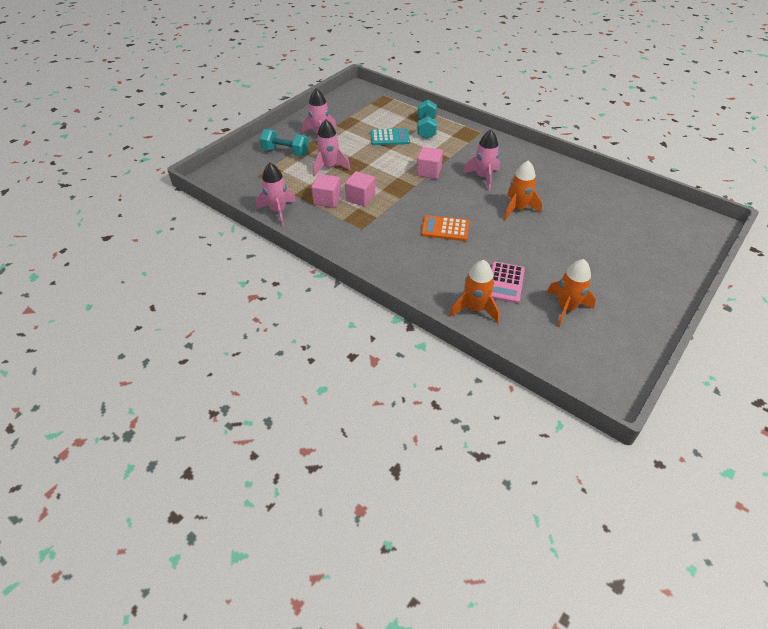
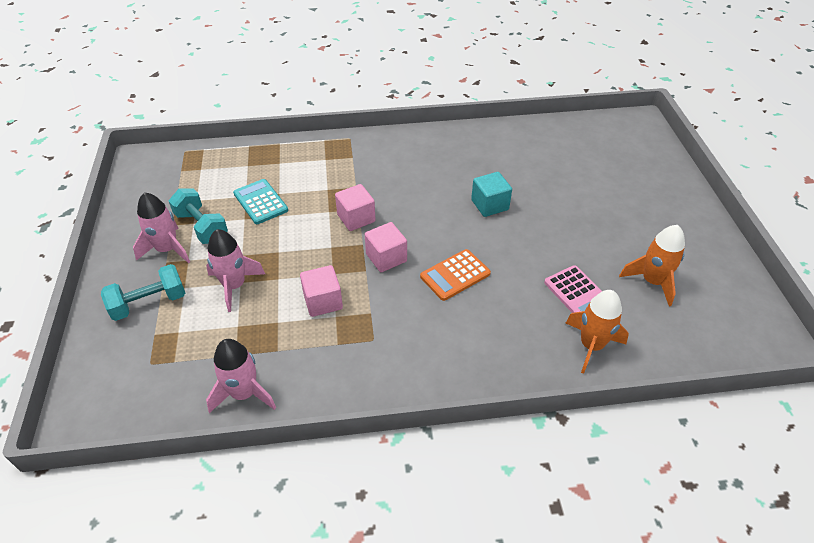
camera: 45 degrees left, 0 degrees up
(327, 200) = (287, 332): pink cube -> pink cube (386, 258)
(389, 138) = (260, 202): turquoise calculator -> turquoise calculator turned 75 degrees counterclockwise
(426, 128) = (288, 166): turquoise dumbbell -> turquoise dumbbell (202, 227)
(483, 177) = (417, 190): pink rocket -> none
(517, 209) = (489, 205): orange rocket -> turquoise cube

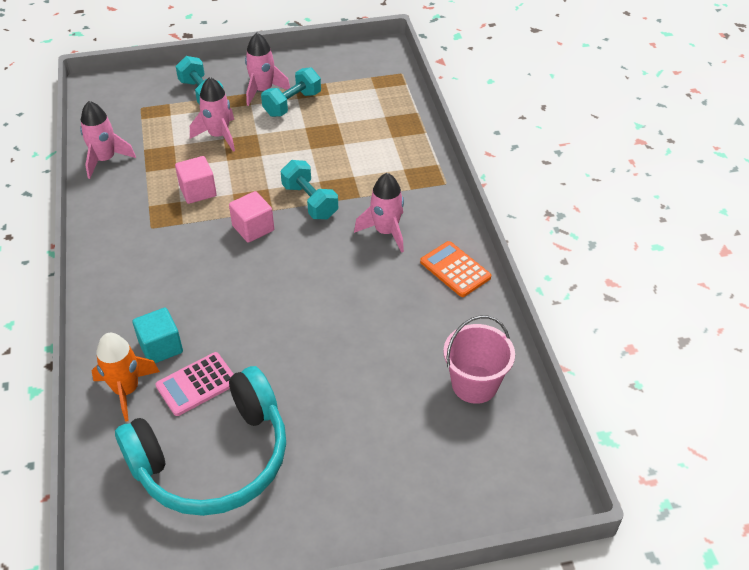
camera: 85 degrees right, 0 degrees up
(260, 202) = (329, 134): turquoise calculator -> none
(356, 218) = (310, 201): pink cube -> turquoise dumbbell
(403, 174) = (386, 232): none -> pink rocket
(455, 275) = (228, 281): orange calculator -> orange calculator (455, 269)
(489, 205) = (339, 308): turquoise cube -> turquoise cube (161, 347)
(560, 143) = (474, 384): none -> pink bucket
(652, 281) = (214, 459): orange rocket -> turquoise headphones

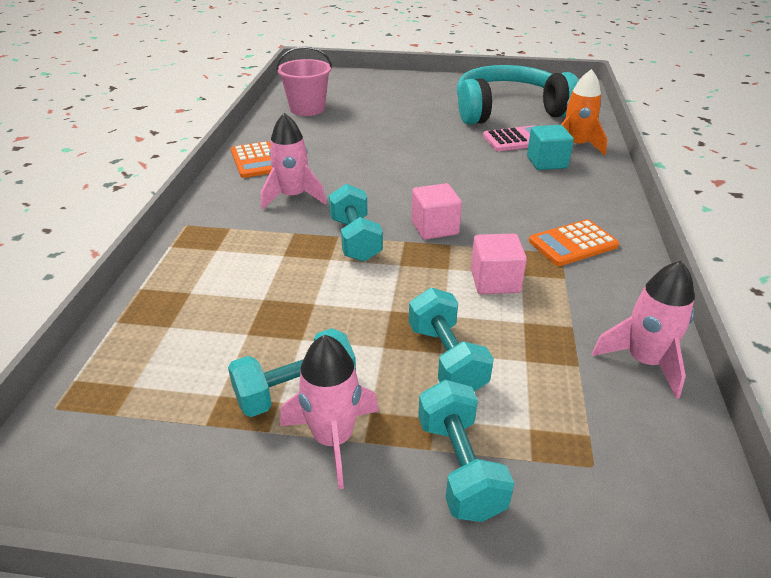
camera: 160 degrees left, 10 degrees down
(140, 239) = (573, 243): none -> orange calculator
(219, 136) = (446, 359): pink rocket -> turquoise dumbbell

